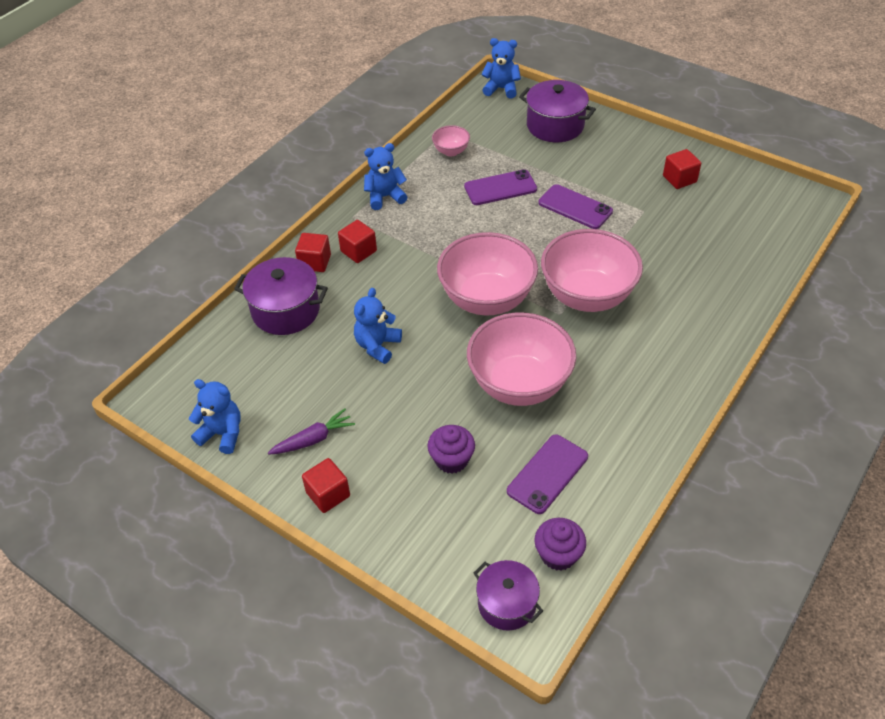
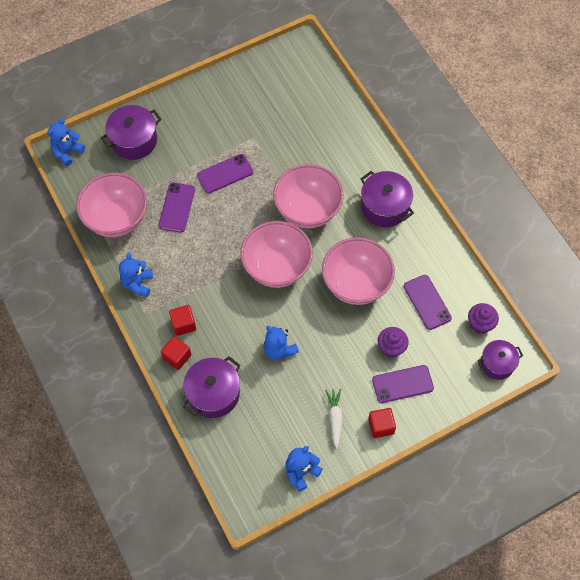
camera: 65 degrees left, 15 degrees up
(313, 439) = (335, 418): purple carrot -> white carrot
(404, 494) = (402, 384): none -> purple phone
(451, 151) = (116, 219): pink bowl -> pink bowl, size x2.23
(656, 369) = (384, 207): none -> purple pot
(679, 179) = (237, 101): red cube -> none

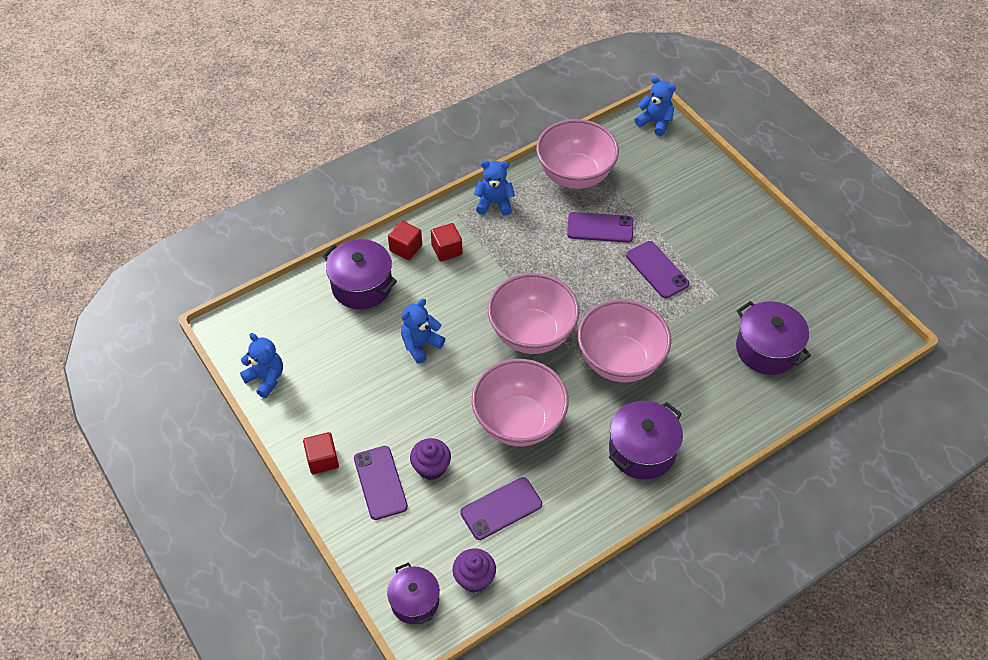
camera: 85 degrees right, 10 degrees down
(134, 140) = (684, 178): purple pot -> purple pot (767, 349)
(335, 418) = (332, 409): white carrot -> none

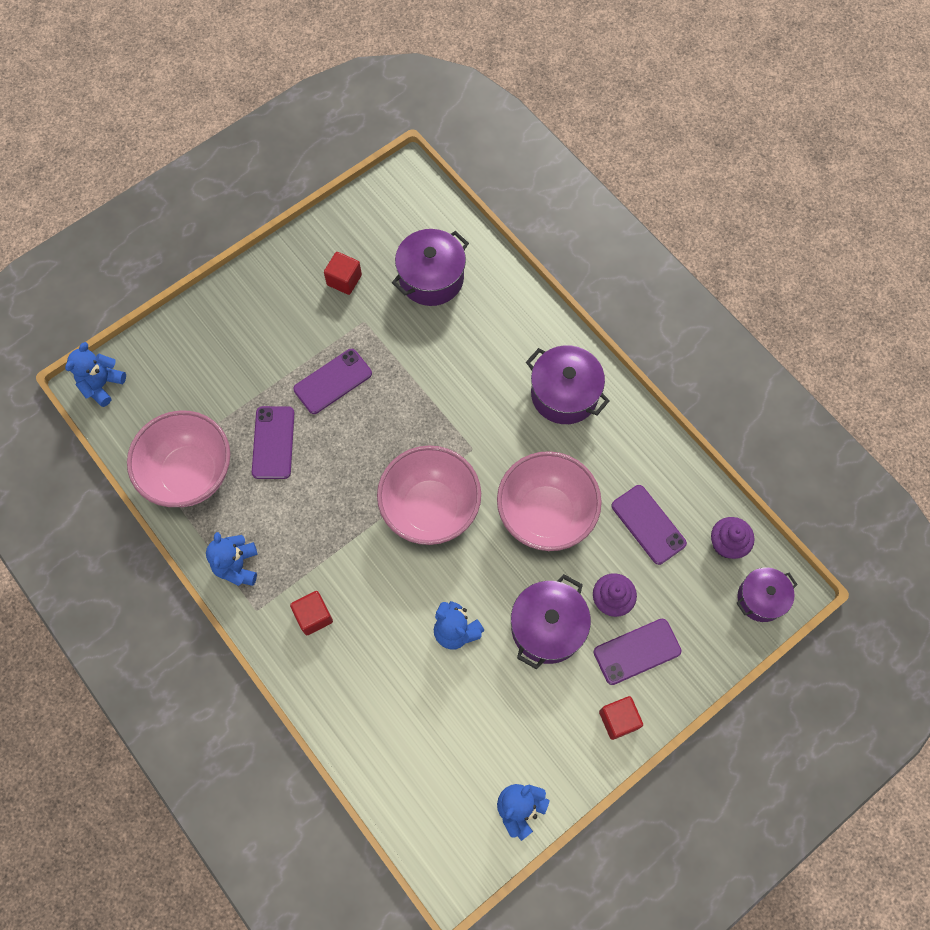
camera: 95 degrees left, 15 degrees up
(362, 286) = (374, 713): purple pot -> purple pot (547, 627)
(406, 248) = (312, 667): red cube -> red cube (344, 280)
(620, 361) = (458, 417): pink bowl -> none

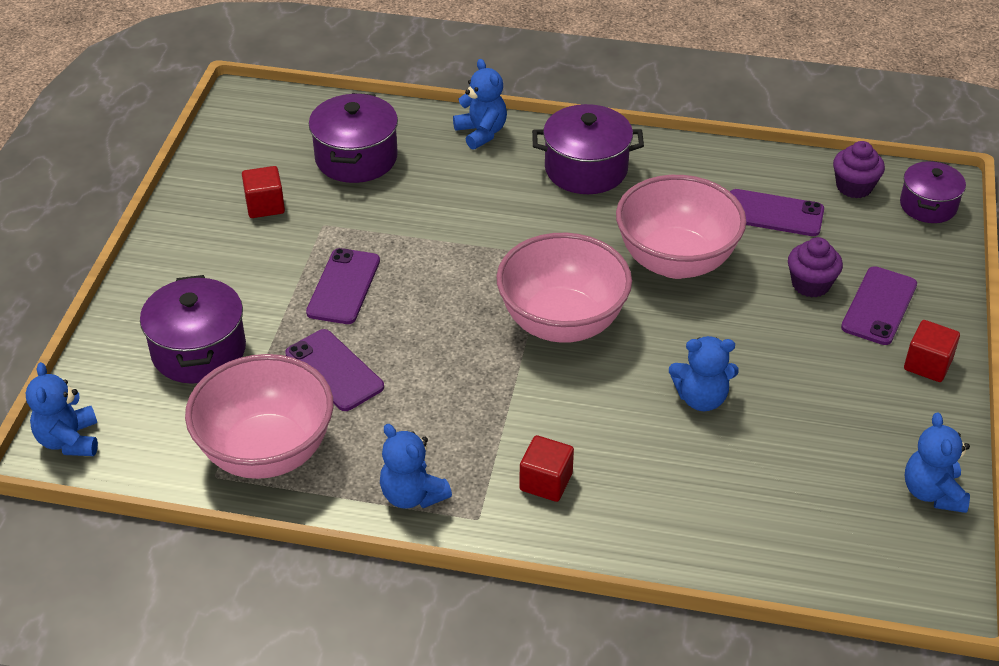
camera: 40 degrees left, 25 degrees down
(528, 312) = (481, 133): none -> blue teddy bear
(547, 627) = (781, 340): purple pot -> purple pot (199, 351)

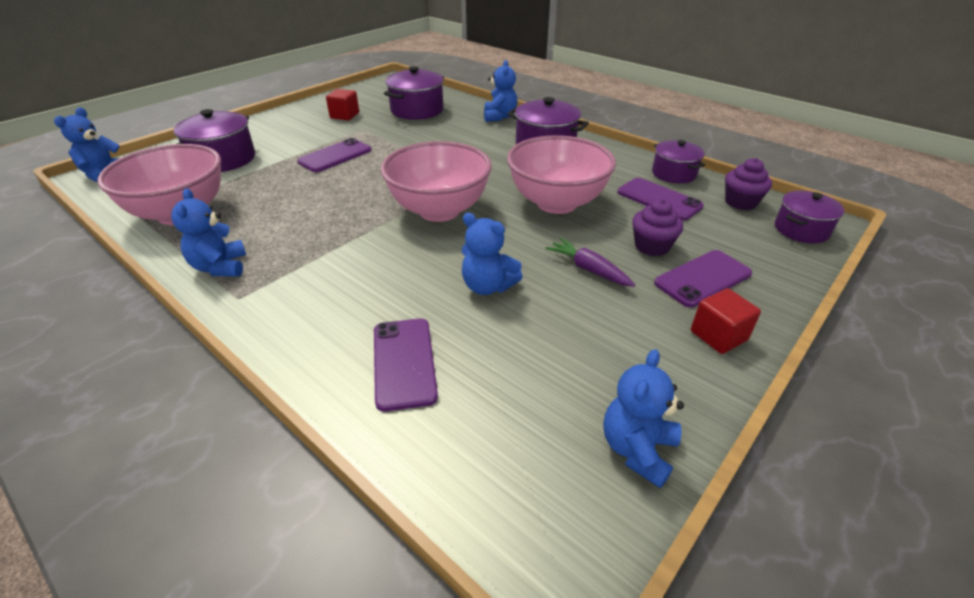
camera: 30 degrees right, 5 degrees down
(334, 370) = (274, 189): purple phone -> purple phone (404, 362)
(546, 482) = (311, 294): red cube -> none
(762, 166) = (674, 174): none -> purple pot
(775, 338) = (588, 269): none -> purple carrot

